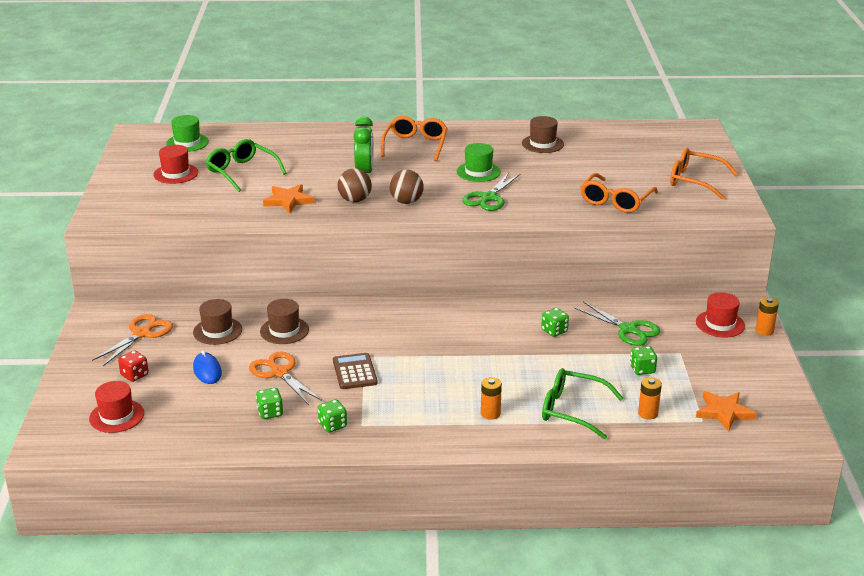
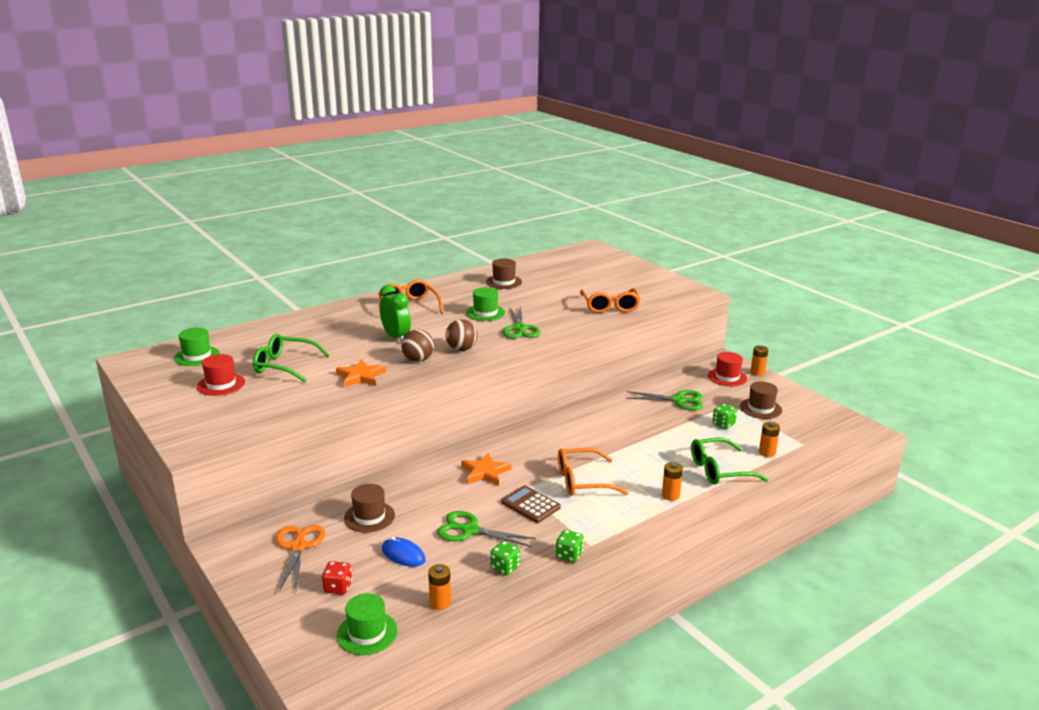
camera: 35 degrees left, 5 degrees down
(116, 416) = (367, 633): red hat -> green hat
(190, 417) = (440, 603): none -> orange battery
(280, 373) = (470, 530): orange scissors -> green scissors
(284, 330) = (429, 494): brown hat -> brown hat (760, 408)
(554, 331) = (633, 419): green dice -> none
(694, 181) = (639, 280): orange glasses -> orange glasses (582, 481)
(724, 412) = (807, 433): orange star -> orange star (485, 472)

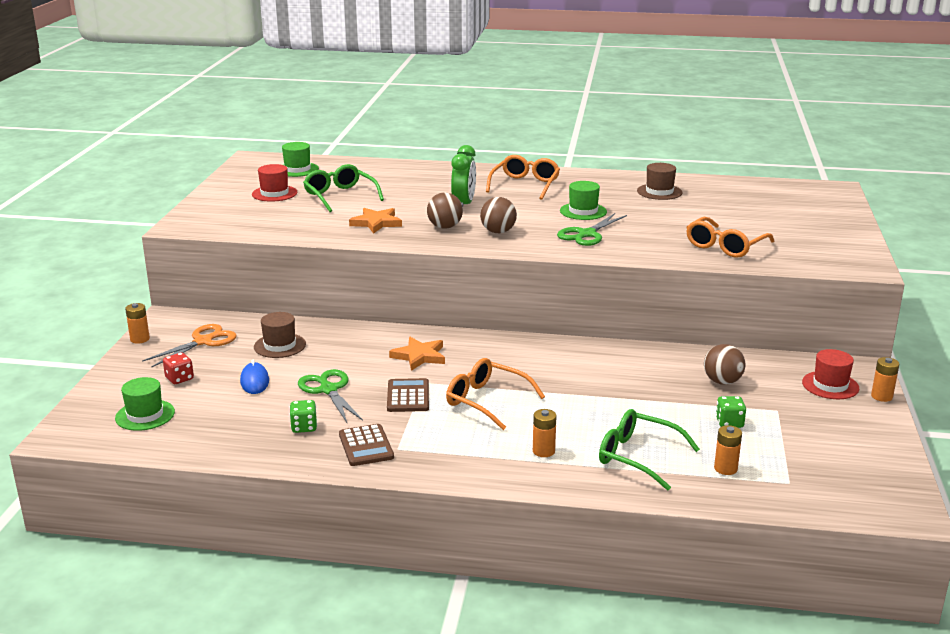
camera: 45 degrees right, 0 degrees up
(440, 603) = (219, 424): orange battery -> orange battery (140, 339)
(569, 555) = (366, 446): green dice -> brown calculator
(678, 400) = (722, 382): green scissors -> brown ball
(760, 408) = (808, 429): brown hat -> none

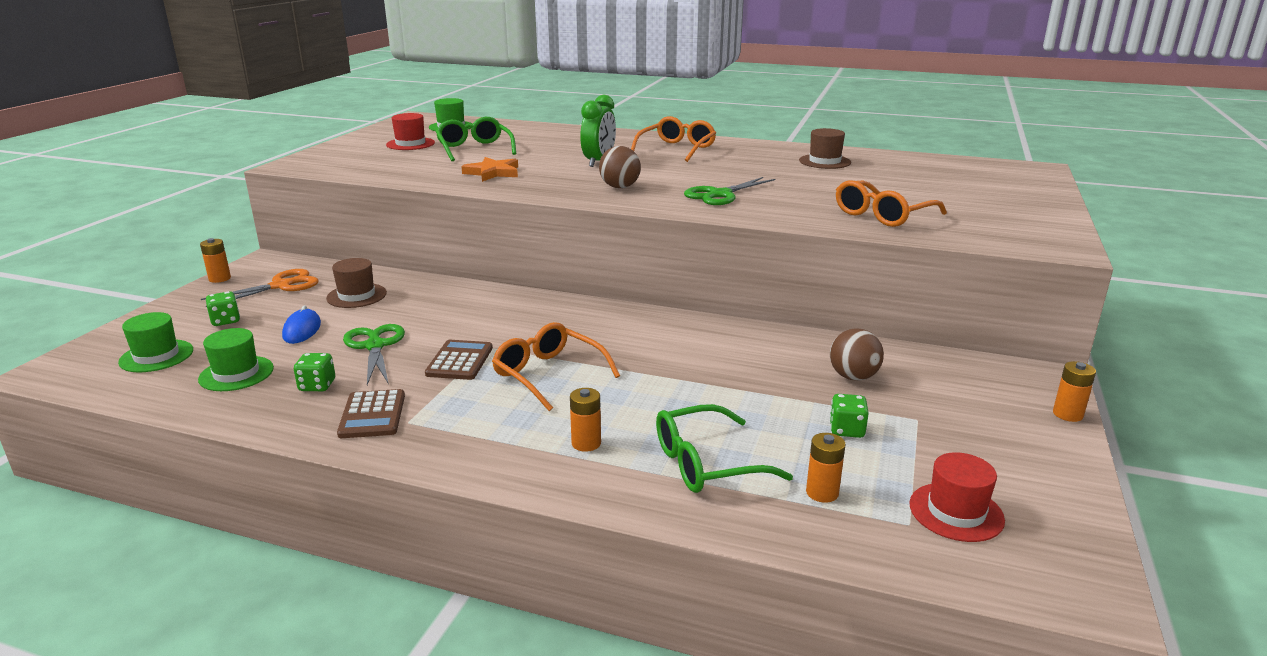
camera: 10 degrees right, 0 degrees up
(179, 379) = (225, 321): red dice -> green dice
(419, 356) = (500, 318): orange star -> none
(445, 227) = (564, 180): brown ball -> none
(583, 211) = (728, 174): green hat -> green hat (236, 373)
(638, 457) = (706, 463): green glasses -> green glasses turned 60 degrees counterclockwise
(830, 385) = (997, 394): red hat -> red hat (956, 512)

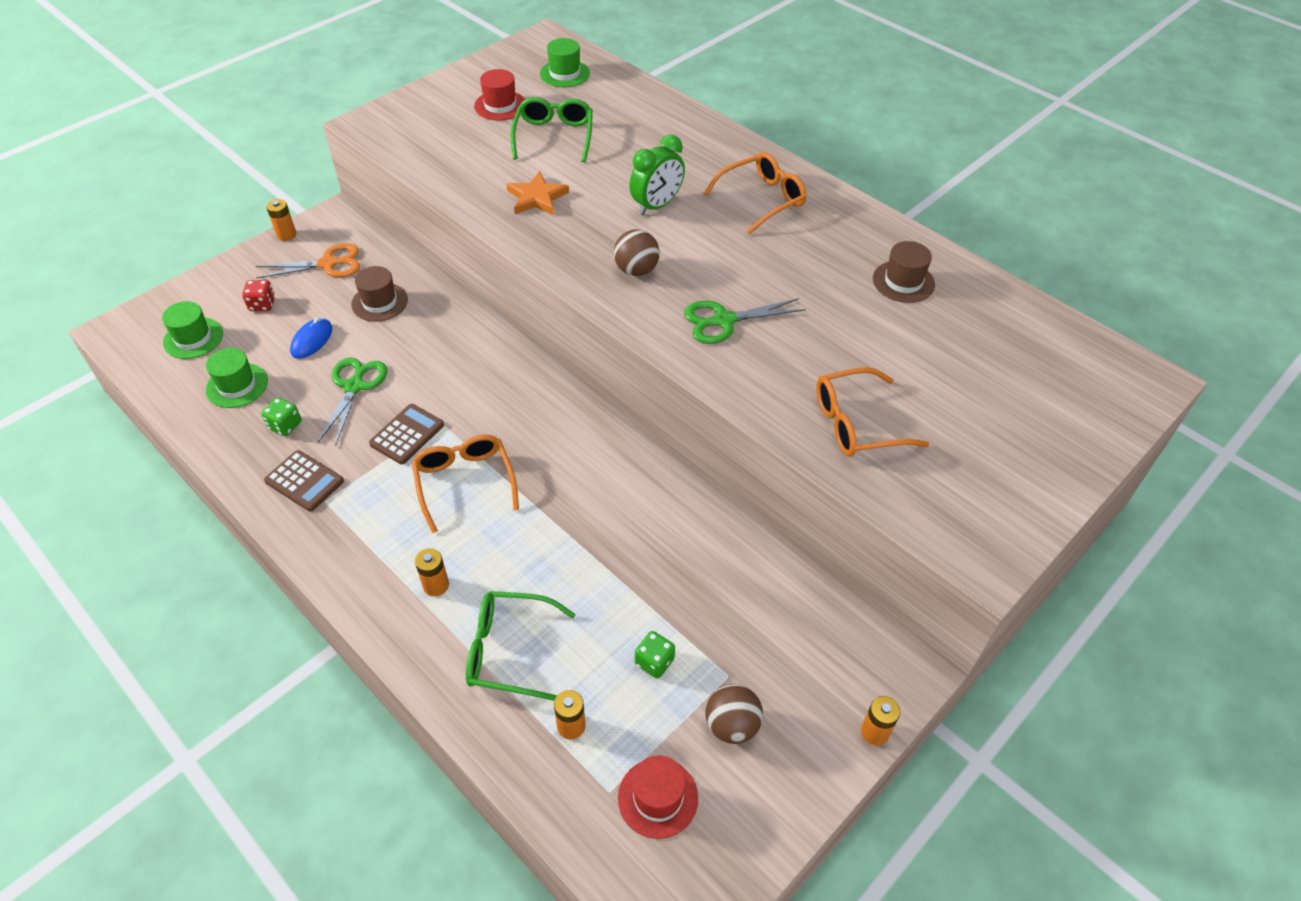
camera: 25 degrees right, 25 degrees up
(225, 321) = (262, 305): green dice -> red dice
(372, 415) = (304, 481): brown calculator -> brown calculator turned 75 degrees counterclockwise
(853, 377) = (721, 595): brown ball -> brown ball (732, 725)

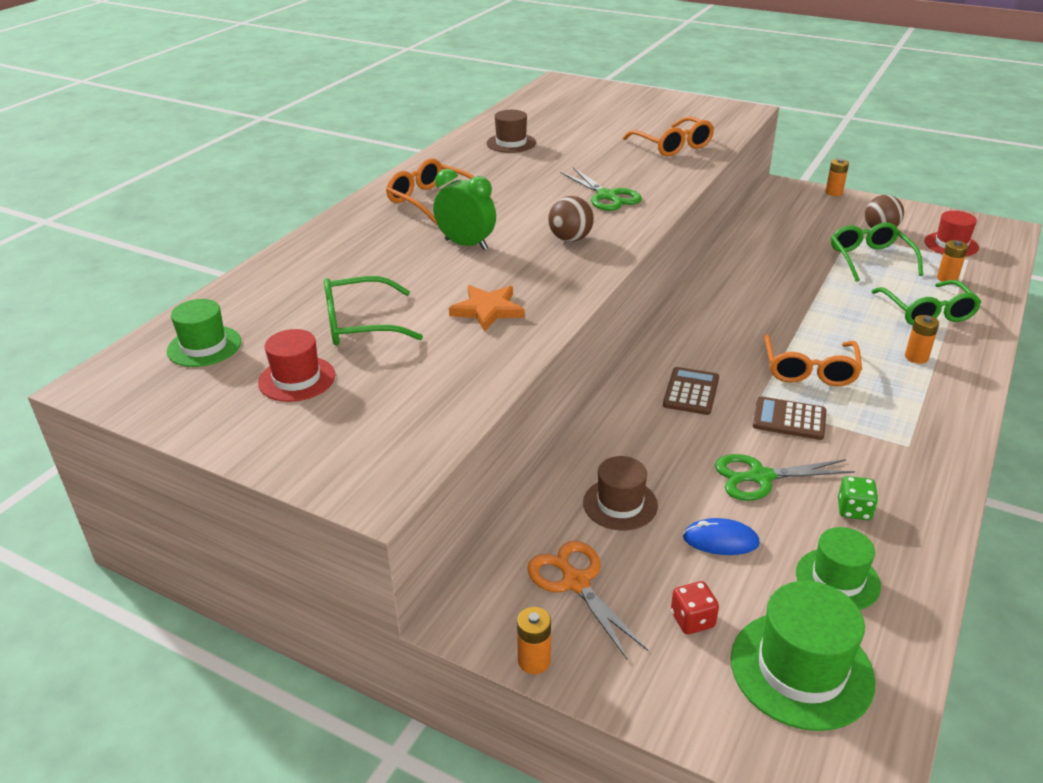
camera: 105 degrees left, 15 degrees down
(193, 338) = (801, 669): green hat -> green hat, size x1.55
(304, 481) = (902, 467): brown calculator -> brown calculator (691, 392)
(464, 482) = (809, 370): orange glasses -> orange glasses turned 45 degrees counterclockwise
(654, 662) = (870, 259): green dice -> green glasses

